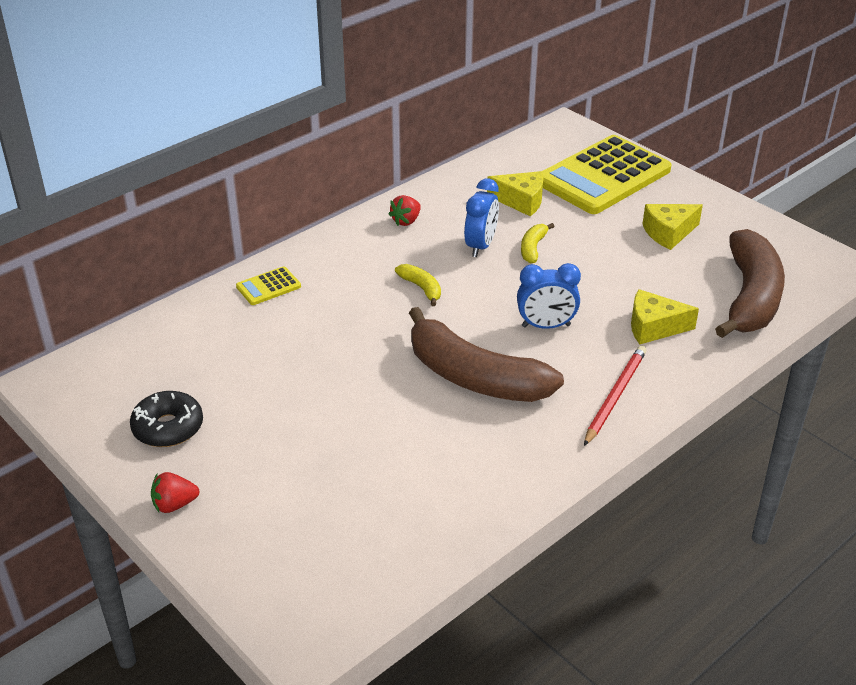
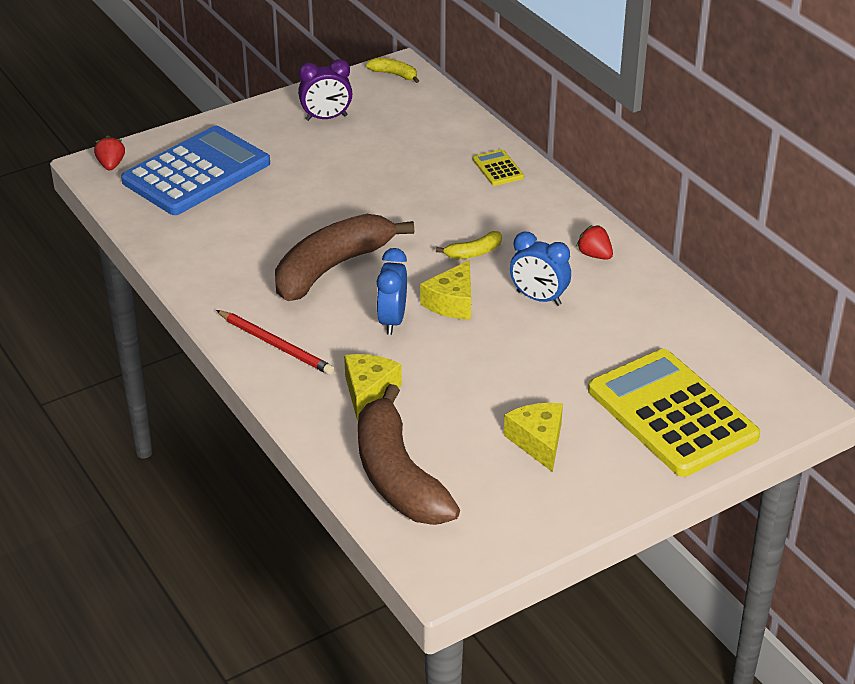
camera: 100 degrees right, 0 degrees up
(168, 428) = (326, 118): black donut -> purple clock
(174, 505) = (243, 120): red strawberry -> red strawberry (111, 165)
(307, 526) = (196, 172): none -> blue calculator
(521, 201) = (623, 339): yellow cheese -> yellow cheese (452, 302)
(533, 248) = (527, 333): yellow banana -> yellow banana (394, 74)
(750, 297) = (398, 476): brown banana -> brown banana turned 45 degrees clockwise

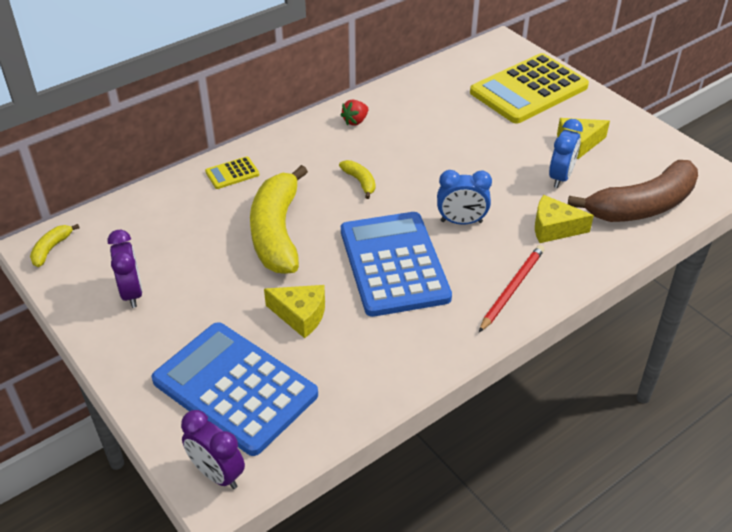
camera: 95 degrees left, 5 degrees up
(111, 165) = (217, 474): red strawberry -> purple clock
(332, 268) = (394, 264): brown banana -> blue calculator
(396, 196) = (277, 232): none -> yellow banana
(452, 302) = (430, 190): yellow cheese -> yellow cheese (300, 315)
(538, 298) = (415, 147): blue clock -> blue clock (560, 177)

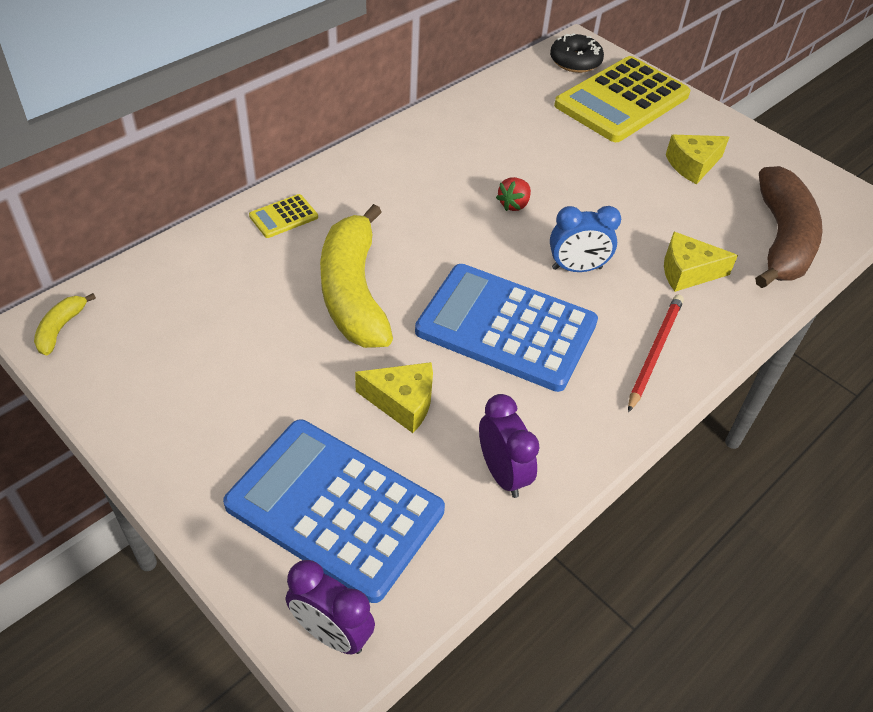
camera: 10 degrees left, 5 degrees up
(132, 293) = (178, 384): purple clock -> purple clock (502, 473)
(355, 121) = (425, 145): red strawberry -> red strawberry (514, 204)
(360, 182) = (445, 222): yellow banana -> none
(394, 264) = (506, 327): blue calculator -> blue calculator turned 45 degrees counterclockwise
(495, 57) = (575, 61): none -> black donut
(560, 177) = (681, 207): blue clock -> none
(641, 206) = (781, 240): brown banana -> brown banana turned 45 degrees counterclockwise

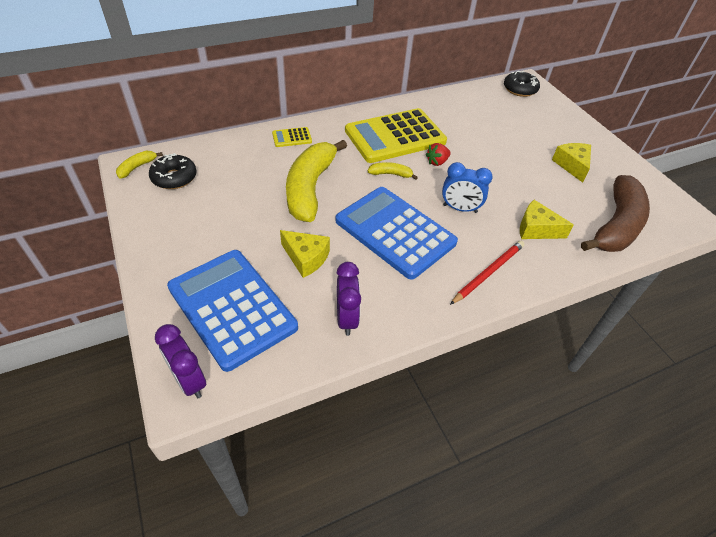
camera: 20 degrees right, 0 degrees up
(133, 330) = (174, 178): none -> black donut
(458, 240) = (391, 174): none -> yellow banana
(621, 100) = (540, 117): yellow calculator -> yellow calculator (395, 136)
(692, 165) = (572, 165): yellow cheese -> yellow cheese turned 90 degrees clockwise

